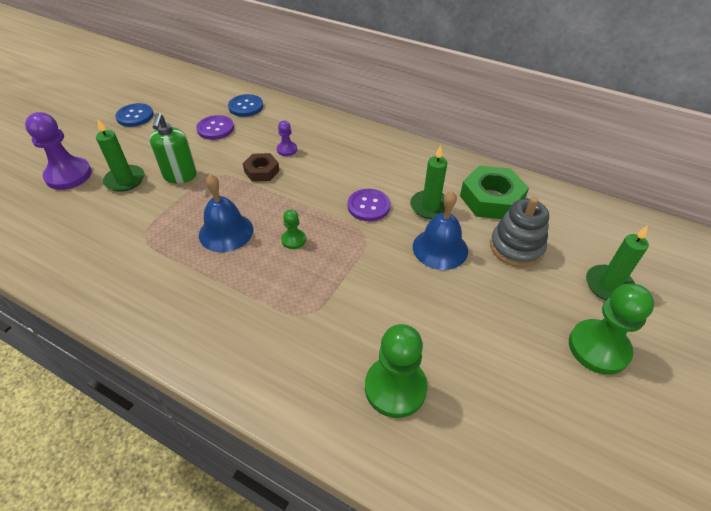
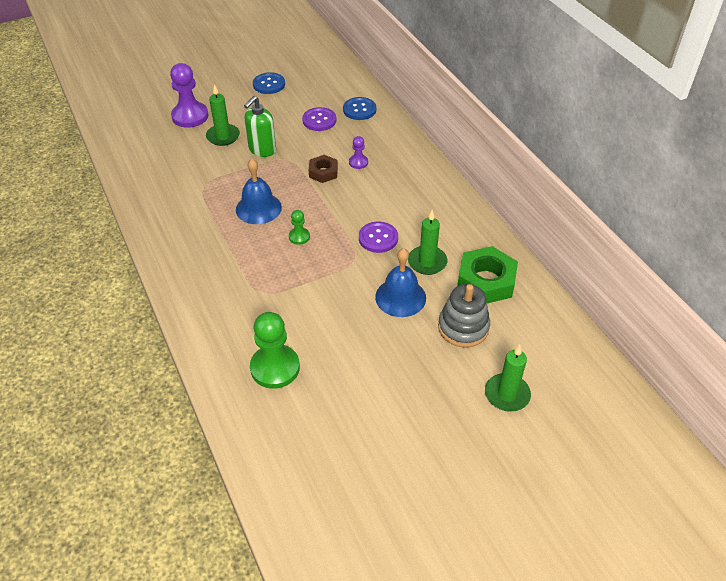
camera: 35 degrees right, 0 degrees up
(598, 348) = (444, 427): green pawn -> none

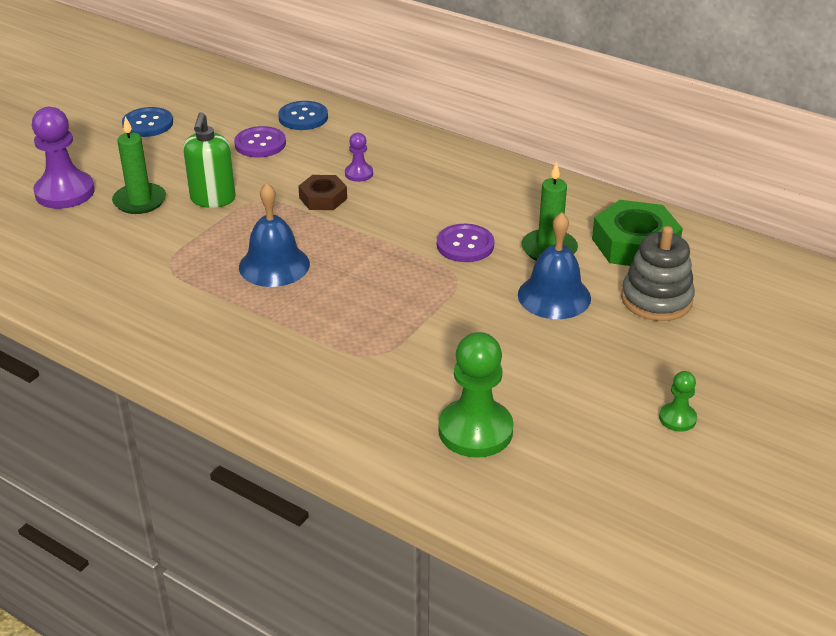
camera: 30 degrees left, 10 degrees down
(299, 237) = (362, 278): green pawn -> green pawn (677, 418)
(507, 394) = (769, 346): green candle -> none

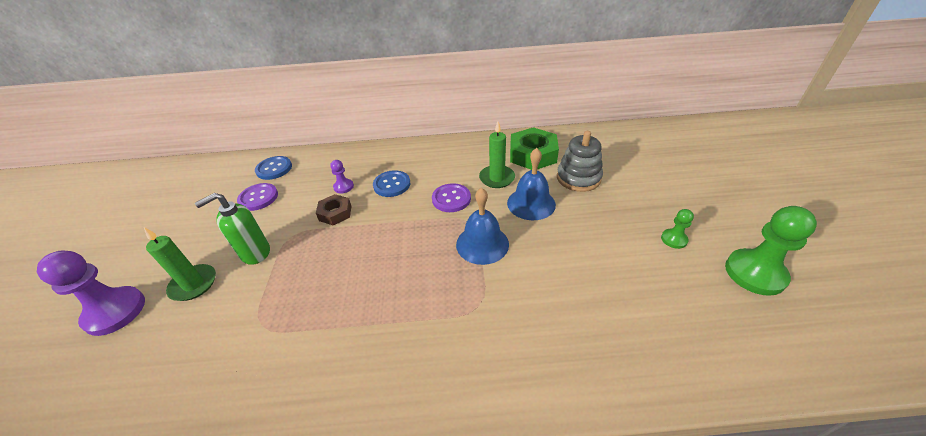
camera: 35 degrees left, 5 degrees up
(148, 124) = (157, 222): blue button -> blue button (392, 185)
(213, 199) = (255, 253): green soap dispenser -> green soap dispenser turned 90 degrees clockwise
(274, 265) = (345, 278): blue bell -> blue bell (482, 244)
(475, 430) = (597, 321): green pawn -> green pawn (755, 273)

